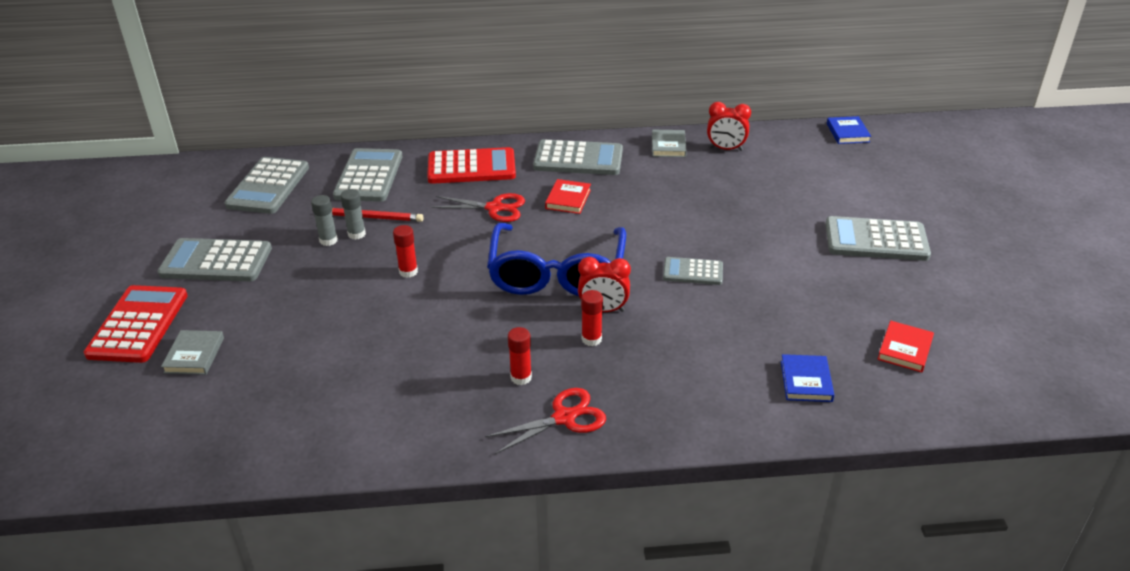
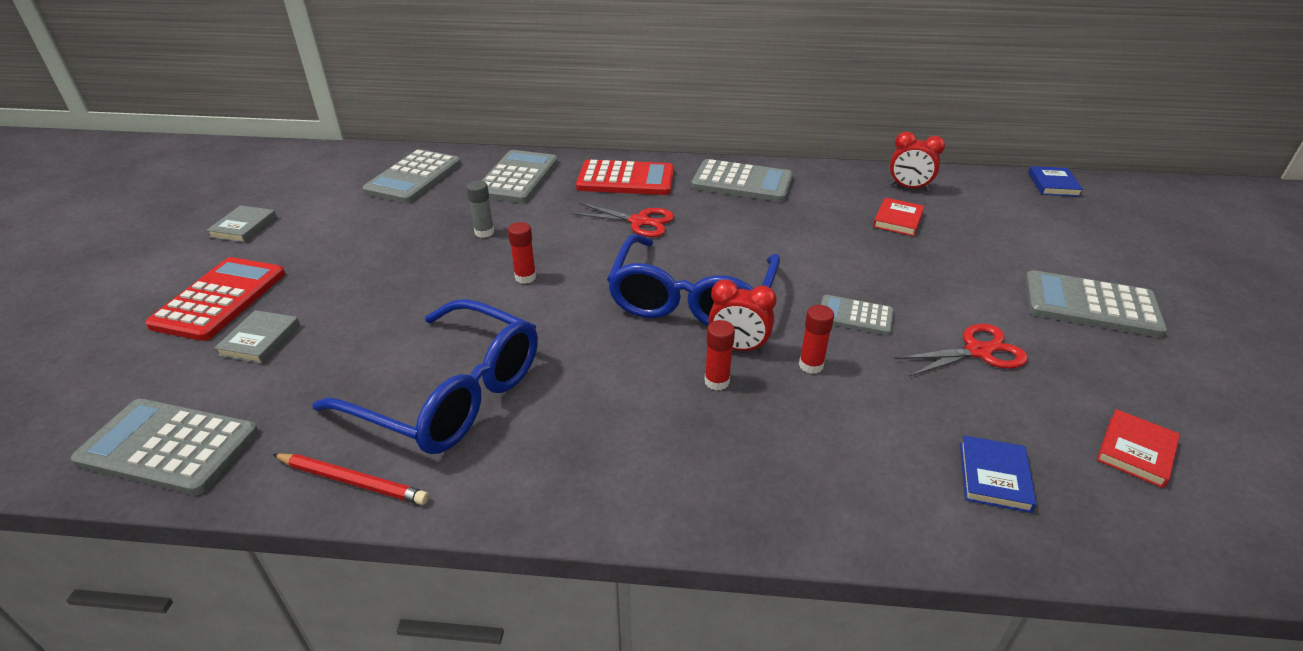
camera: 10 degrees right, 0 degrees up
(216, 261) = (330, 244): grey calculator -> grey calculator (168, 447)
(328, 240) = (452, 235): grey glue stick -> none
(373, 217) = (508, 217): red pencil -> red pencil (352, 481)
(379, 377) = (450, 394): none -> blue glasses
(521, 377) = (619, 418): red glue stick -> red glue stick (811, 365)
(564, 417) = (661, 480): red scissors -> red scissors (978, 351)
(568, 199) = (722, 221): red book -> red book (898, 220)
(668, 146) = (844, 179): grey book -> grey book (244, 227)

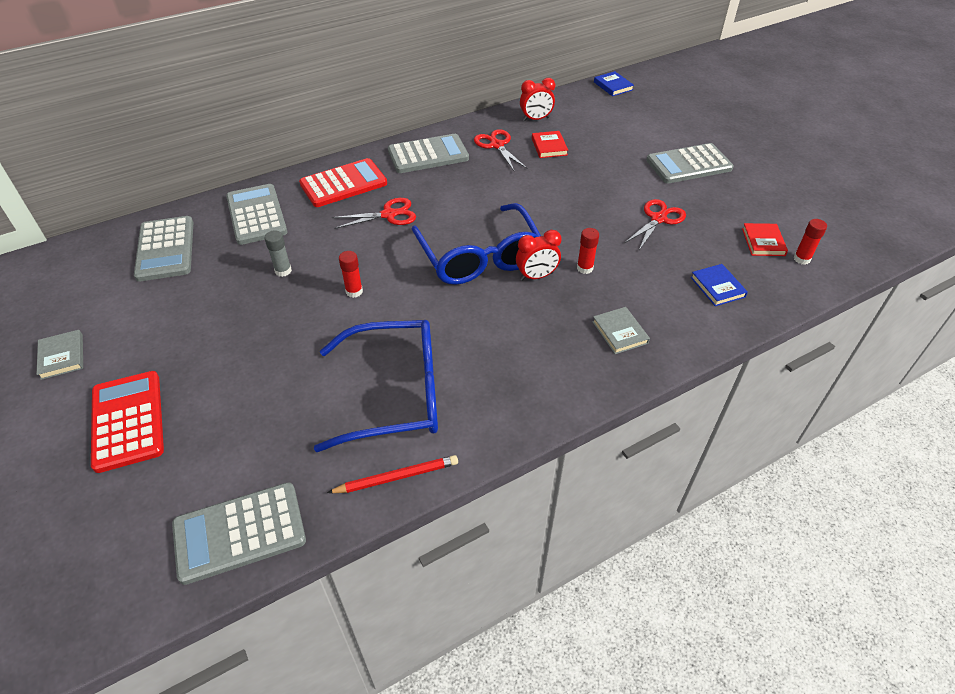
camera: 35 degrees left, 10 degrees up
(260, 340) = (207, 431): grey book -> grey book (619, 332)
(717, 381) = (544, 303): red glue stick -> red glue stick (801, 259)
(832, 198) = (497, 145): none -> red scissors
(855, 316) = (581, 225): grey calculator -> none

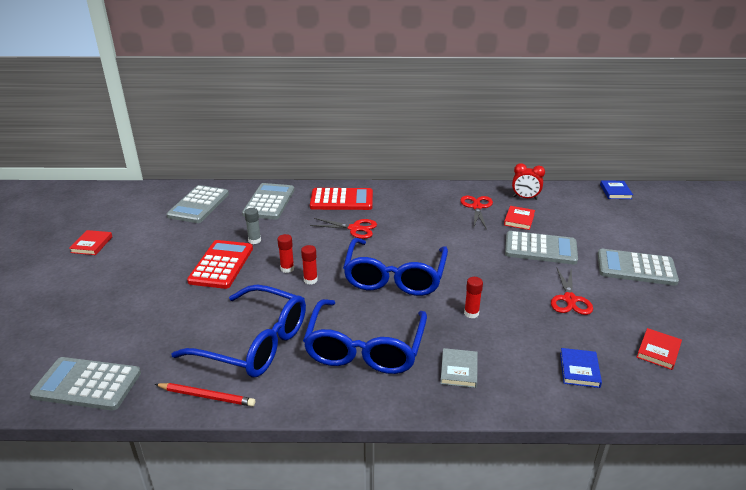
camera: 30 degrees right, 15 degrees down
(62, 356) = (91, 244): grey book -> red book
(127, 421) = (90, 293): red calculator -> red calculator (221, 265)
(428, 155) = (418, 199): grey calculator -> grey calculator (540, 249)
(515, 348) = (365, 348): none -> blue glasses
(536, 276) = (426, 305): red clock -> none
(658, 219) = (570, 299): red scissors -> red scissors turned 120 degrees clockwise
(801, 259) = (688, 378): red glue stick -> red glue stick (310, 280)

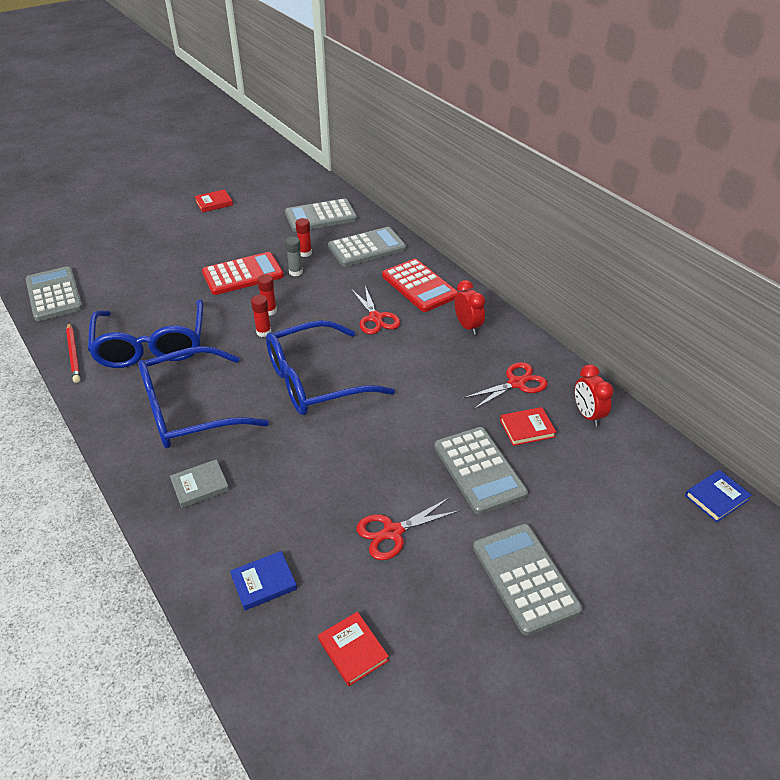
camera: 55 degrees right, 10 degrees up
(405, 201) = (468, 326): none -> red clock
(471, 313) = (298, 460): red glue stick -> red glue stick (305, 253)
(658, 351) = (353, 650): red book -> red book turned 60 degrees clockwise

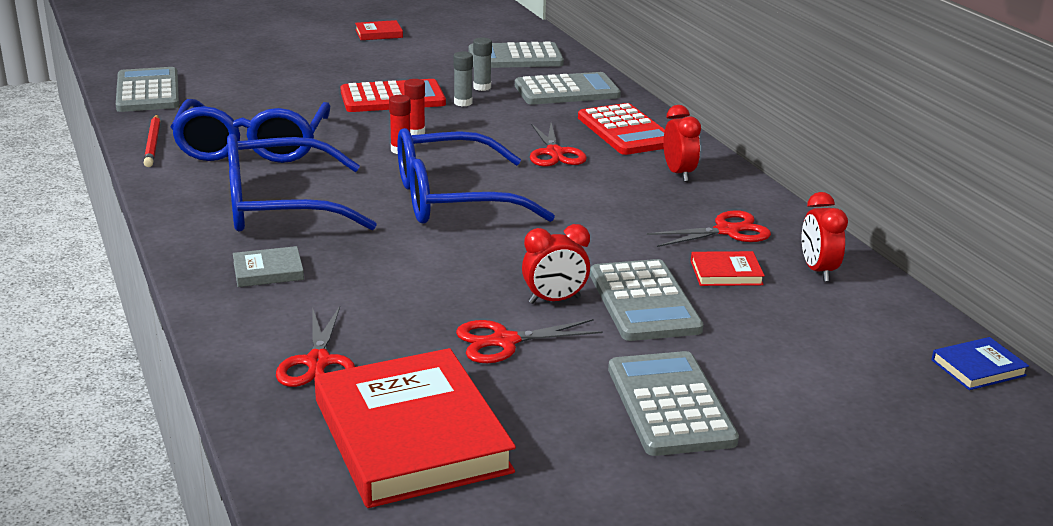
camera: 10 degrees right, 15 degrees down
(264, 582) = (318, 362): blue book -> red scissors
(305, 253) = (482, 87): red glue stick -> grey glue stick
(353, 650) = (411, 435): red book -> red book, size x2.32
(416, 480) = (554, 300): none -> red clock

